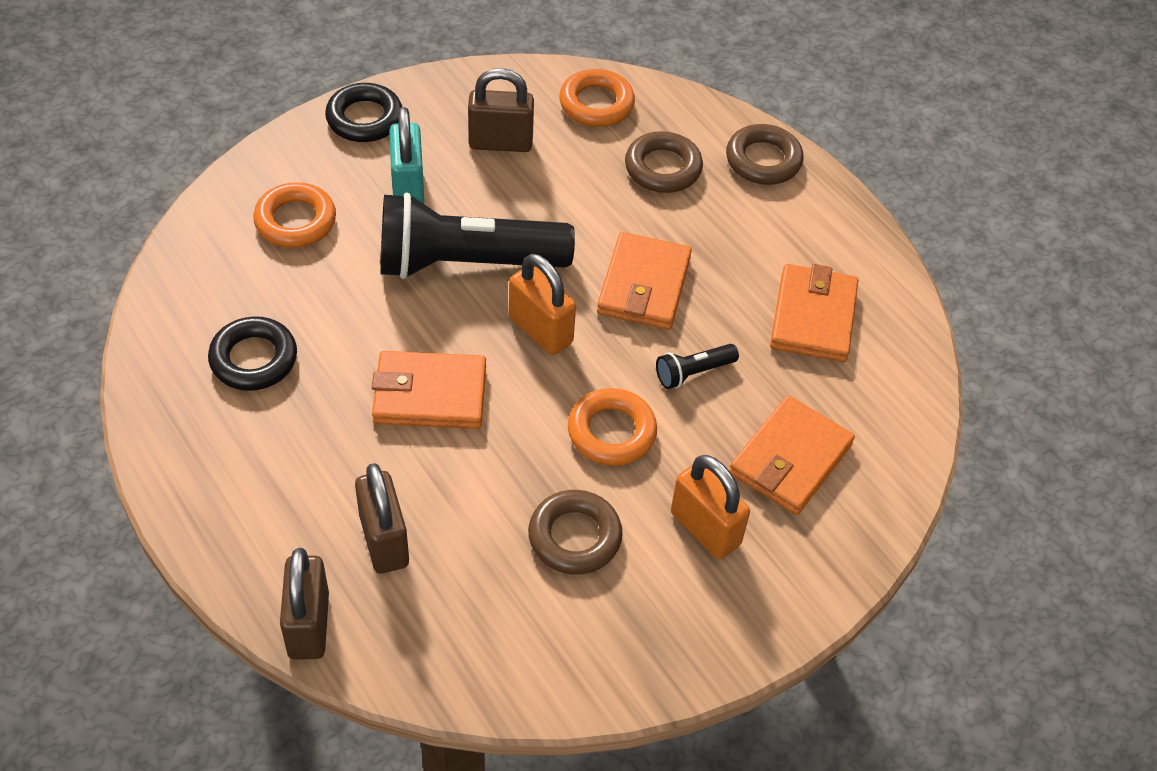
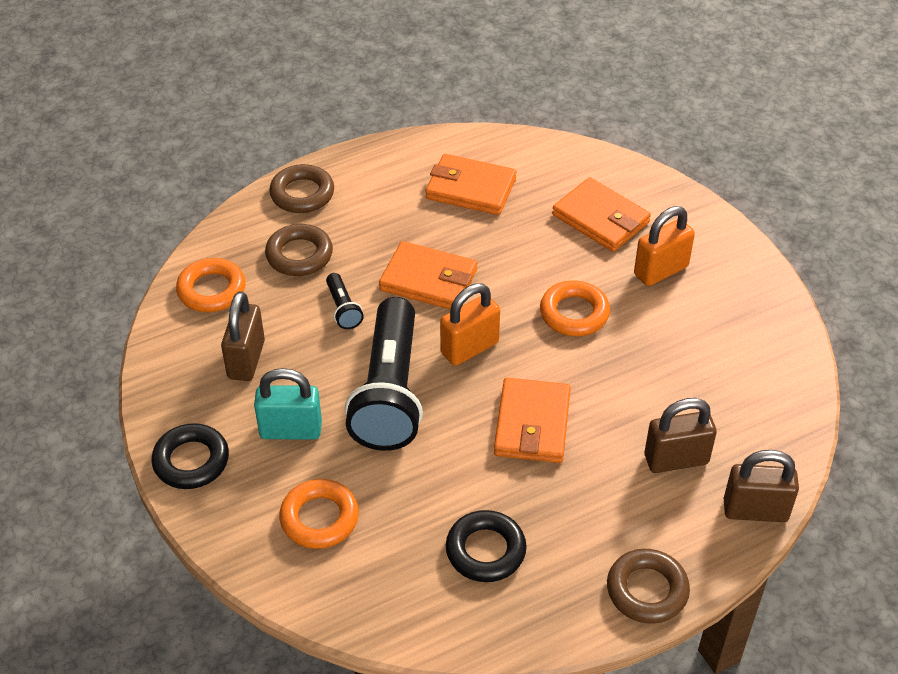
camera: 80 degrees left, 5 degrees down
(574, 537) = (669, 343): brown ring -> brown ring (647, 590)
(693, 373) = (519, 261): black flashlight -> black flashlight (343, 309)

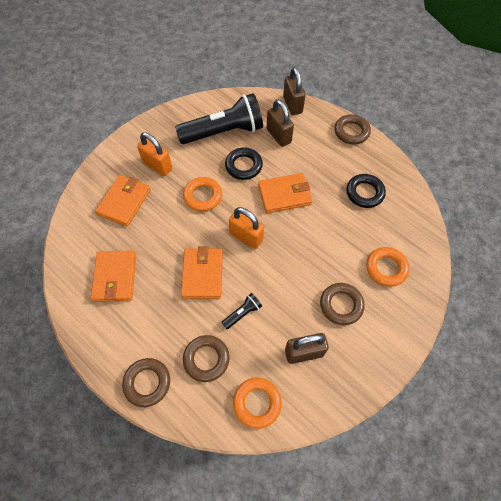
camera: 110 degrees left, 15 degrees up
(191, 461) = (387, 349): black ring -> black ring (243, 166)
(291, 430) = (341, 305): turquoise padlock -> brown ring
(389, 392) = (293, 265): black flashlight -> black flashlight (224, 132)

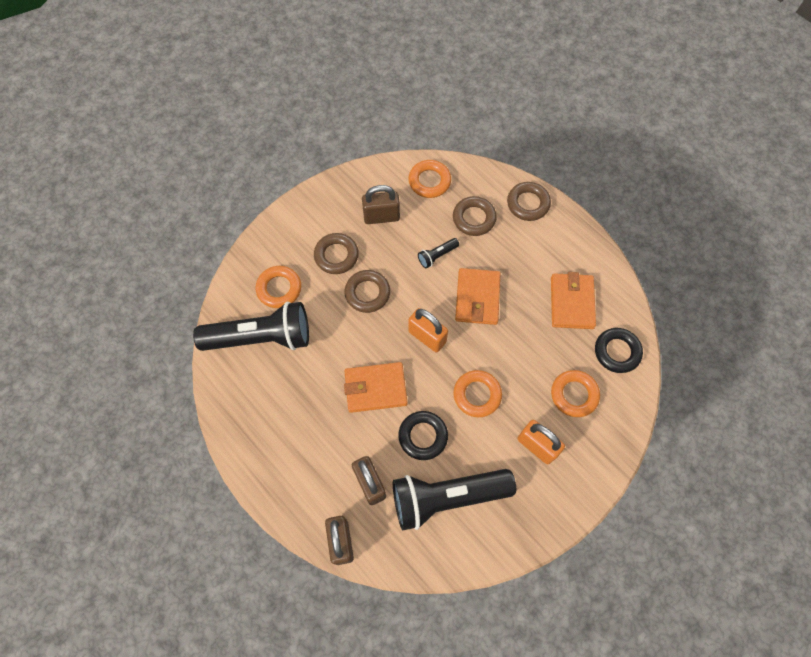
camera: 175 degrees left, 5 degrees up
(124, 202) = (574, 395): orange wallet -> orange ring
(351, 132) = (267, 481): brown ring -> brown ring (367, 293)
(364, 193) = (276, 382): black ring -> black ring (617, 352)
(388, 225) = (261, 337): none -> black flashlight

